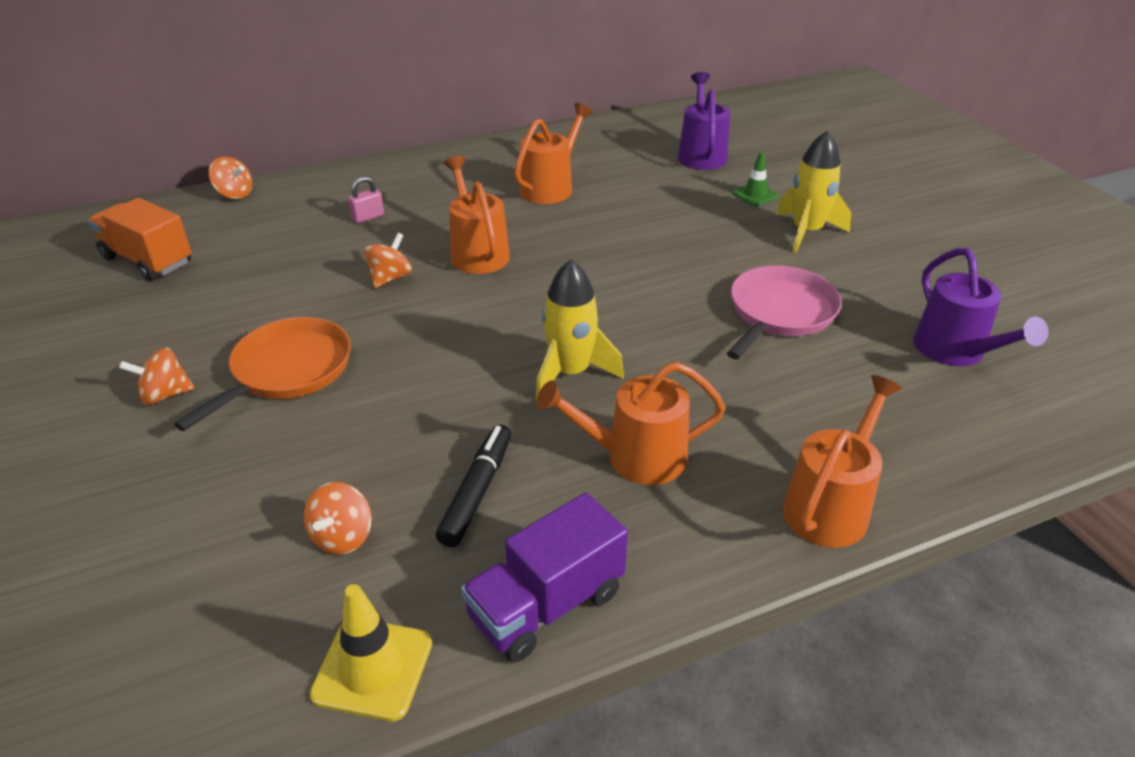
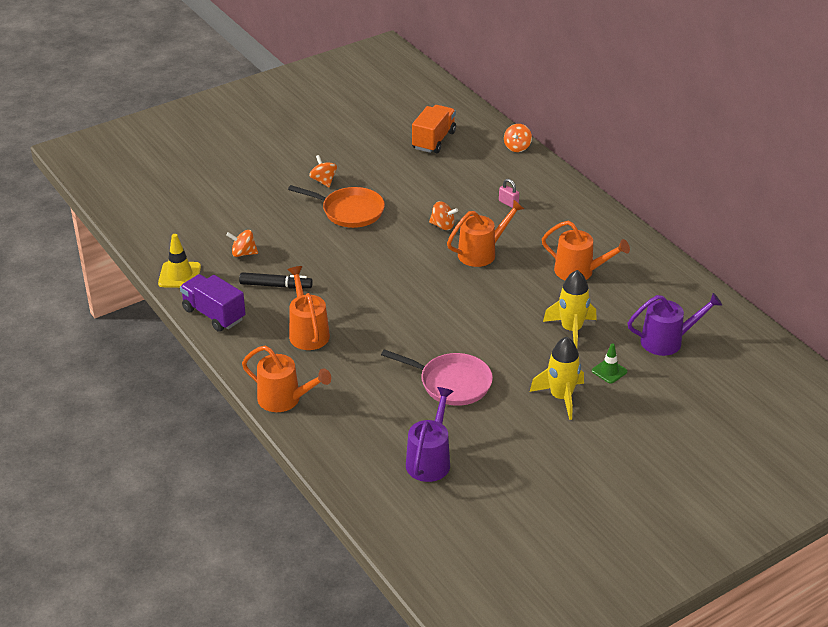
camera: 80 degrees right, 0 degrees up
(570, 373) = (370, 304): yellow rocket -> yellow rocket (571, 330)
(955, 351) = (430, 460): purple watering can -> purple watering can turned 135 degrees clockwise

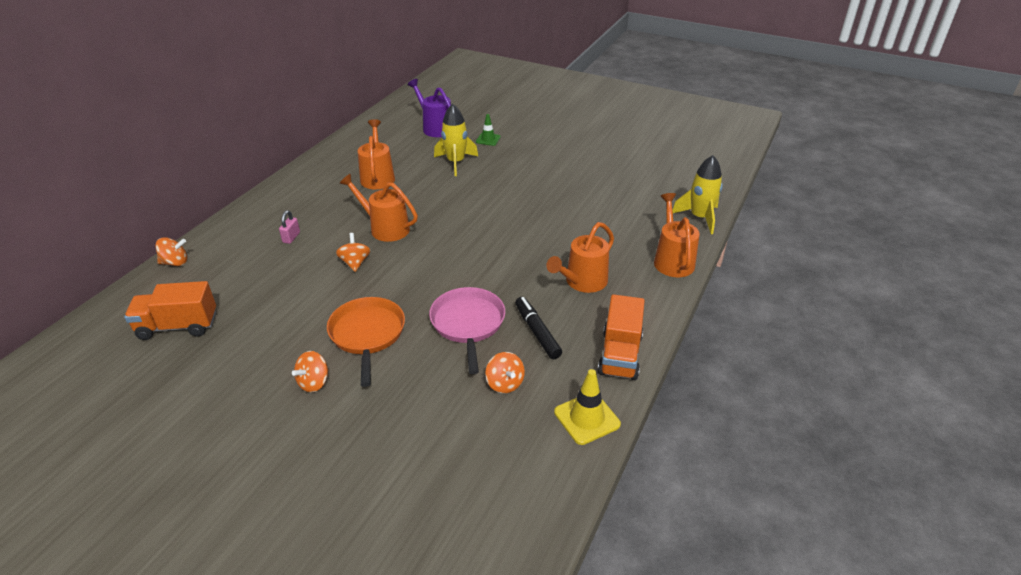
camera: 120 degrees left, 0 degrees up
(214, 314) = (620, 355): purple truck -> orange truck
(430, 460) = (649, 177): purple watering can -> none
(451, 383) = (565, 192): pink pan -> pink pan (468, 324)
(561, 397) = (533, 149): yellow rocket -> yellow rocket (699, 218)

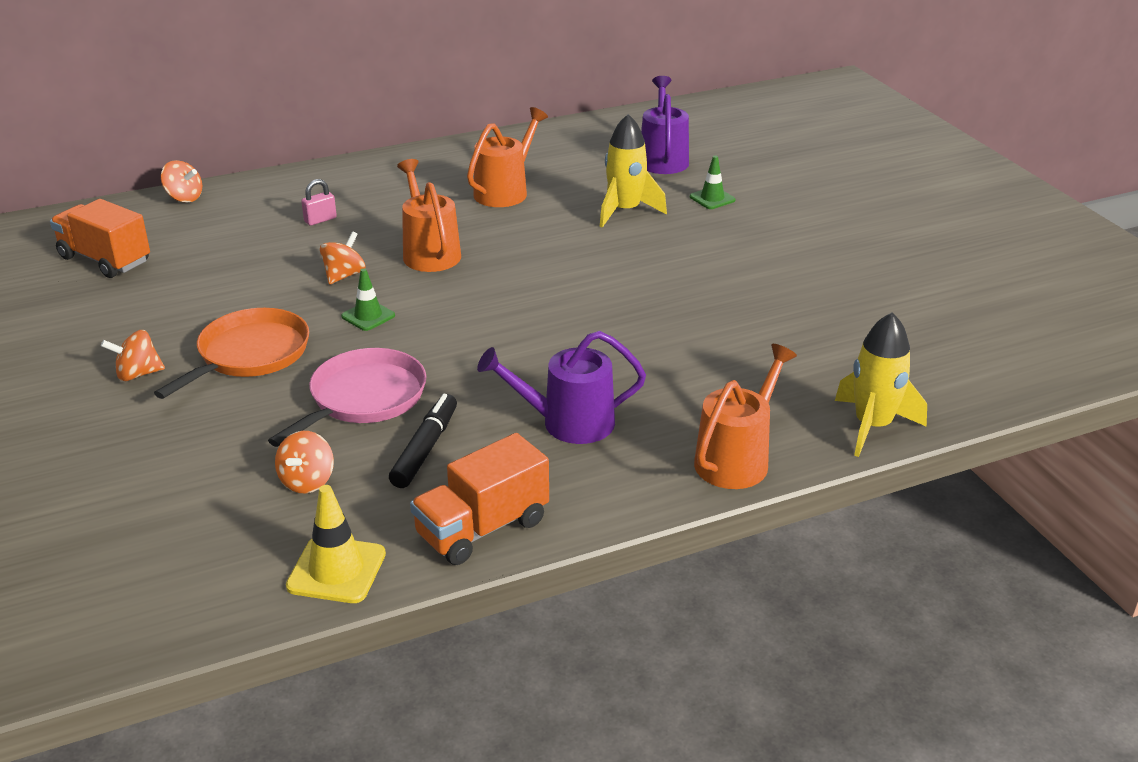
camera: 40 degrees right, 5 degrees down
(403, 279) = (368, 316): none -> green traffic cone
(582, 282) = (568, 423): orange watering can -> purple watering can

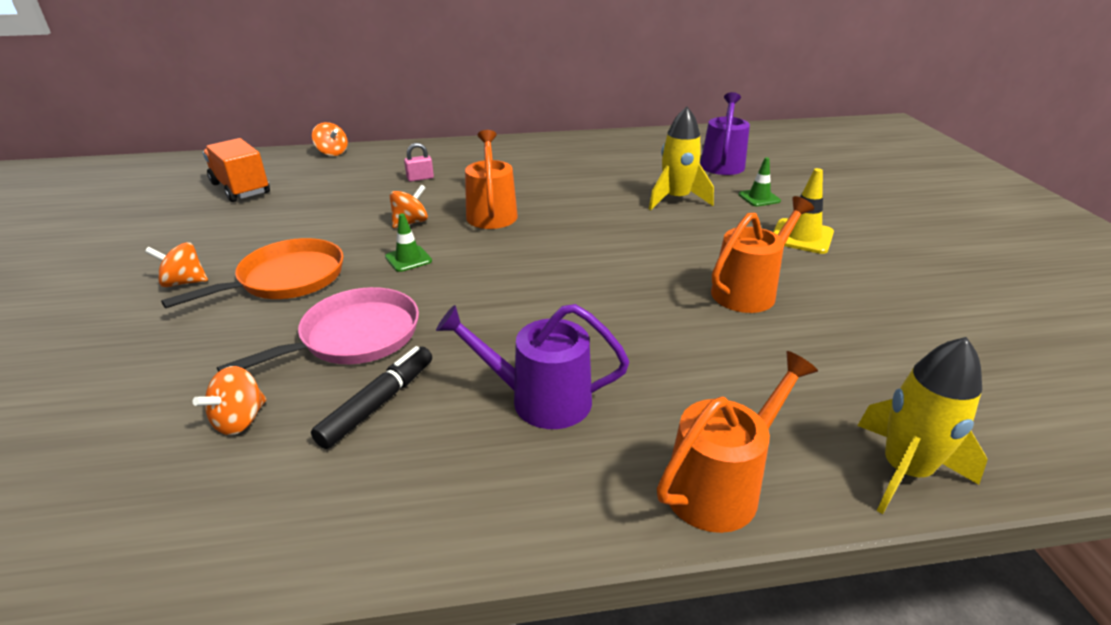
camera: 15 degrees right, 0 degrees up
(336, 570) = (185, 549): yellow traffic cone -> yellow traffic cone (801, 236)
(482, 528) = (379, 524): orange truck -> none
(505, 191) = (579, 173): orange watering can -> orange watering can (749, 291)

